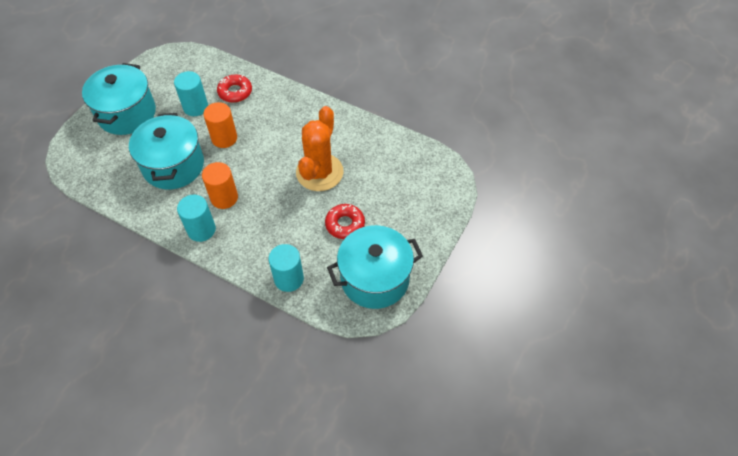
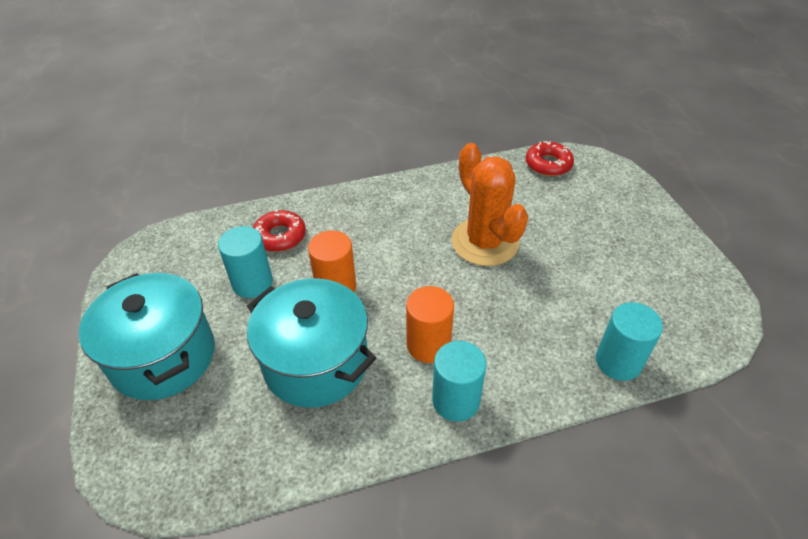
camera: 45 degrees left, 10 degrees down
(345, 224) = (580, 266): red donut -> red donut (548, 164)
(375, 279) = (680, 289): turquoise pot -> none

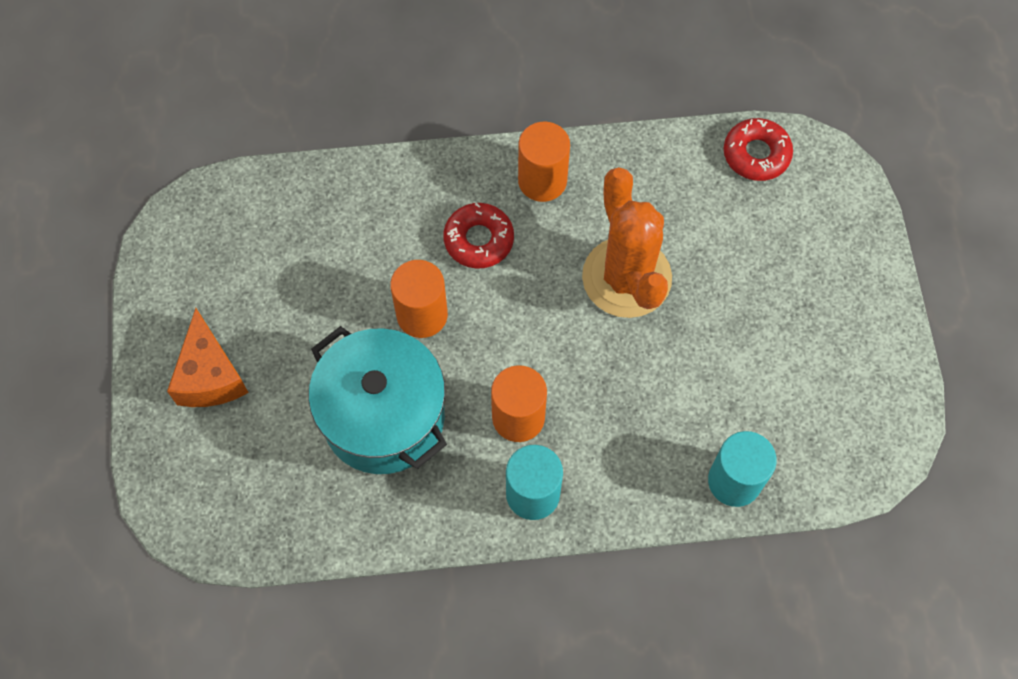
camera: 10 degrees right, 20 degrees up
(163, 356) = (210, 376): turquoise pot -> orange cheese
(252, 283) = (320, 289): turquoise cylinder -> none
(280, 236) = (361, 220): red donut -> red donut (479, 240)
(408, 197) = (542, 180): none -> orange cylinder

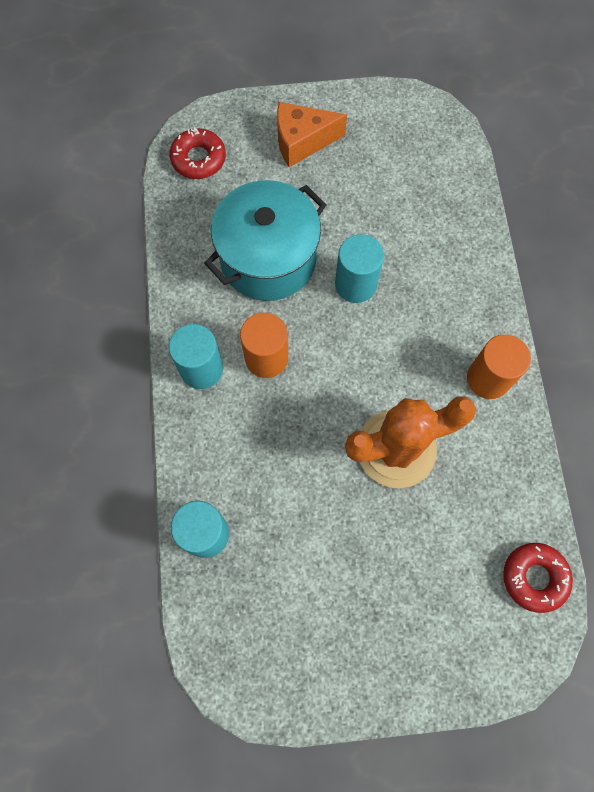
camera: 90 degrees right, 5 degrees up
(422, 315) = (355, 284): orange cylinder -> turquoise cylinder
(479, 240) = (426, 327): red donut -> red donut (198, 159)

